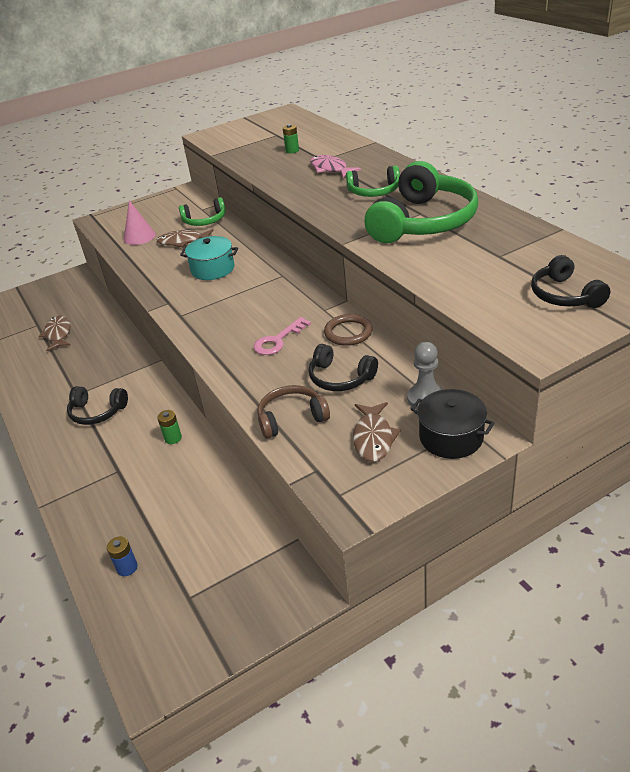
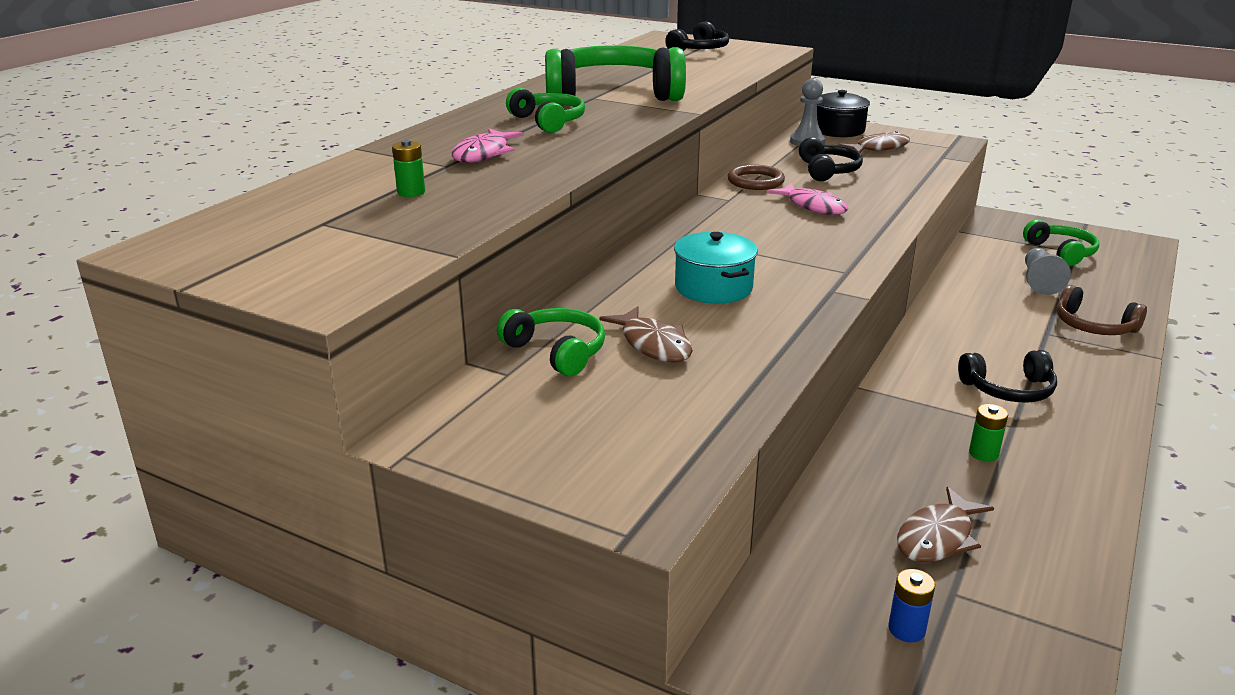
camera: 125 degrees left, 10 degrees down
(97, 412) = (1008, 389): black headphones -> black headphones turned 105 degrees clockwise
(127, 568) = (1108, 283): blue battery -> blue battery (906, 629)
(139, 237) = (674, 403): pink cone -> none
(172, 523) = (1039, 281): none -> grey pawn
(173, 438) = (960, 320): green battery -> green battery (983, 453)
(197, 584) = (1061, 252): none -> green headphones
(278, 340) = (813, 206): pink key -> pink fish
(291, 418) = (907, 175): brown headphones -> brown headphones (1093, 326)

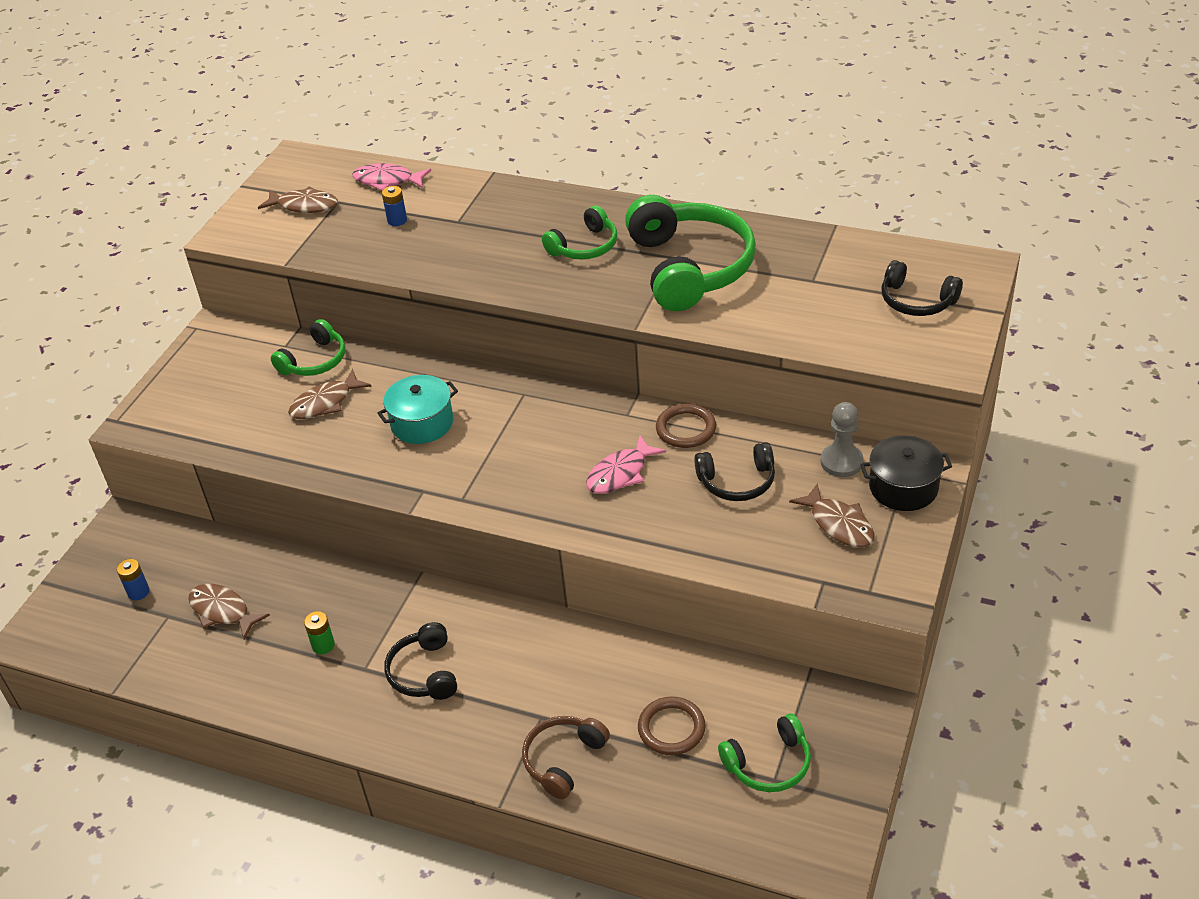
camera: 85 degrees right, 15 degrees up
(307, 243) = (304, 206): none -> brown fish
(411, 192) = (397, 220): green battery -> blue battery
(484, 154) = (488, 232): pink fish -> pink fish (387, 181)
(1039, 281) = (671, 728): grey pawn -> brown ring

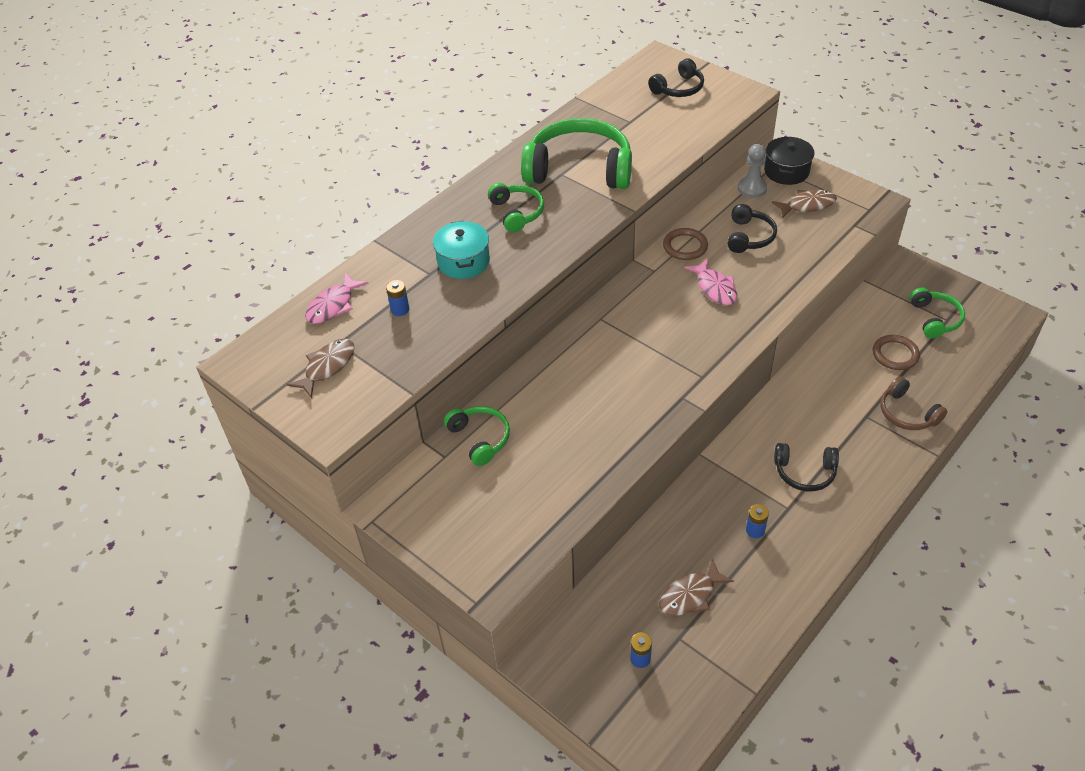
camera: 70 degrees left, 5 degrees up
(323, 645) = (755, 530): green battery -> blue battery
(325, 403) = (542, 440): brown fish -> none
(422, 423) = (602, 383): turquoise pot -> turquoise pot (463, 262)

